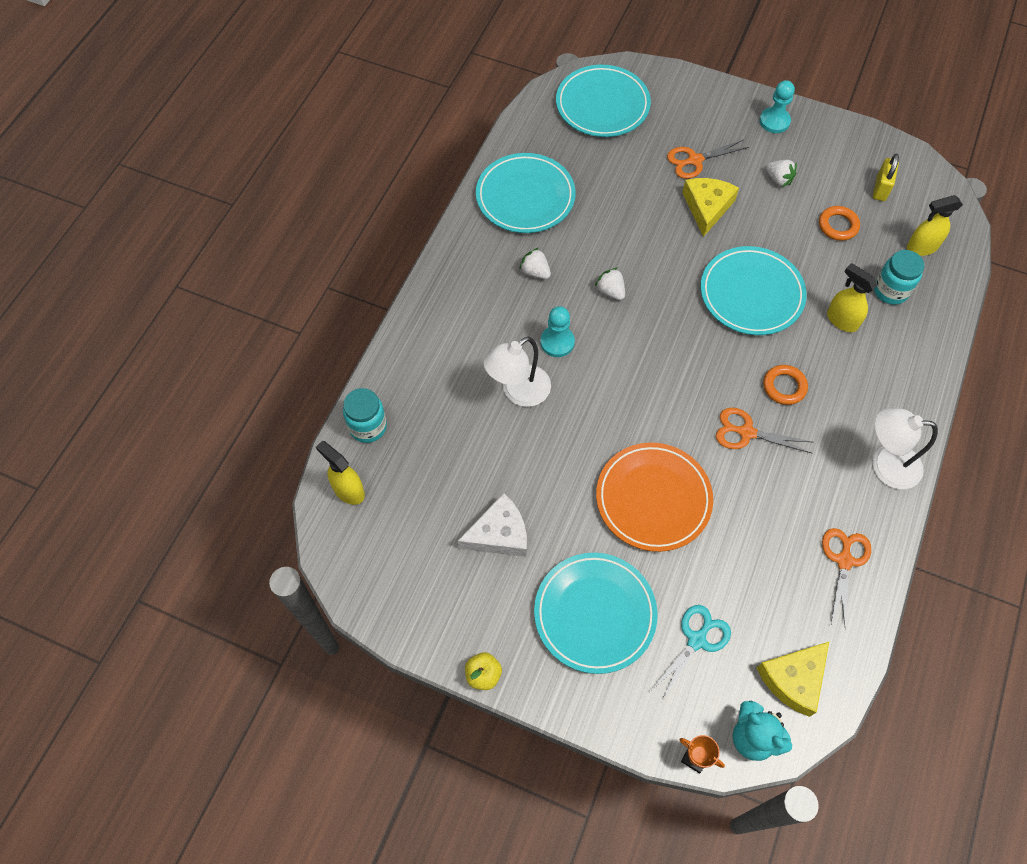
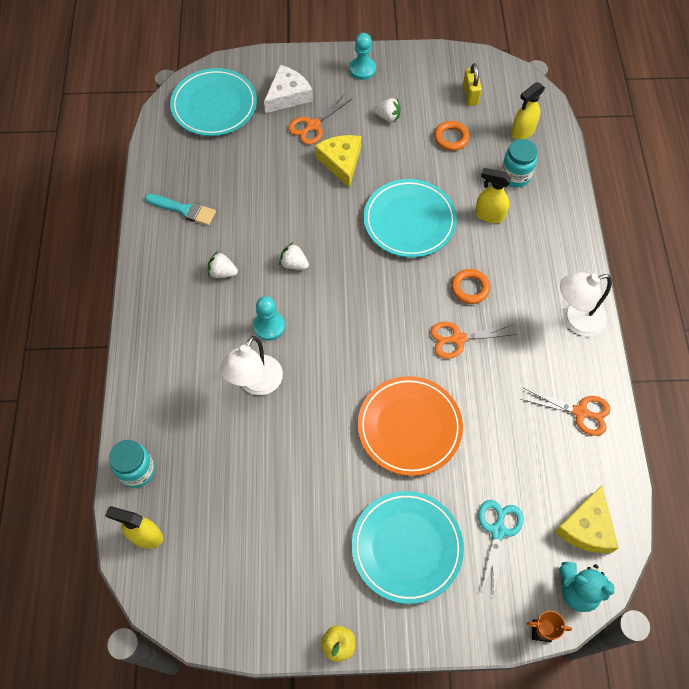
camera: 25 degrees left, 0 degrees up
(499, 534) = (296, 515): white cheese -> white cheese (288, 95)
(525, 197) = (184, 210): turquoise plate -> turquoise brush
(844, 561) = (580, 412): orange scissors -> orange scissors turned 120 degrees clockwise

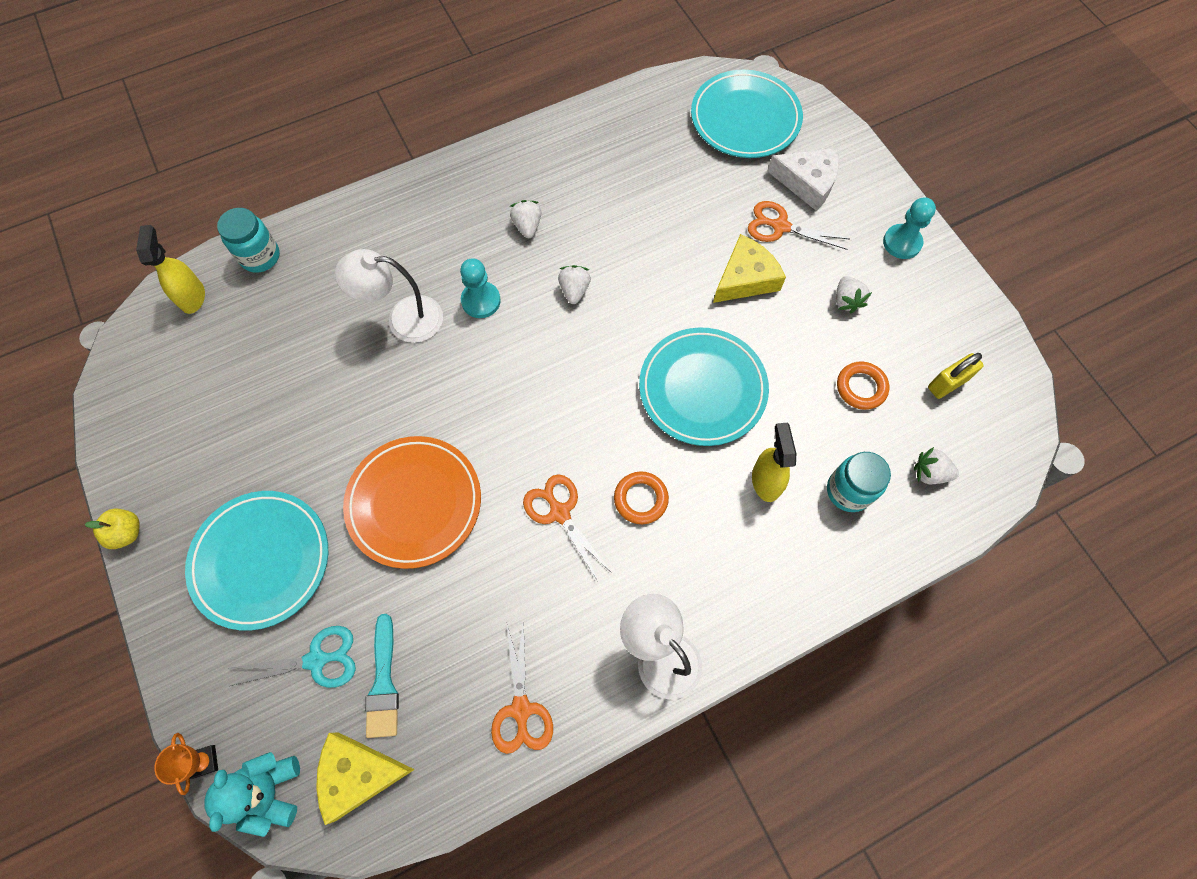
camera: 65 degrees right, 5 degrees up
(184, 210) = (588, 155): turquoise brush -> turquoise brush (383, 683)
(522, 131) = (929, 473): yellow spray bottle -> white strawberry

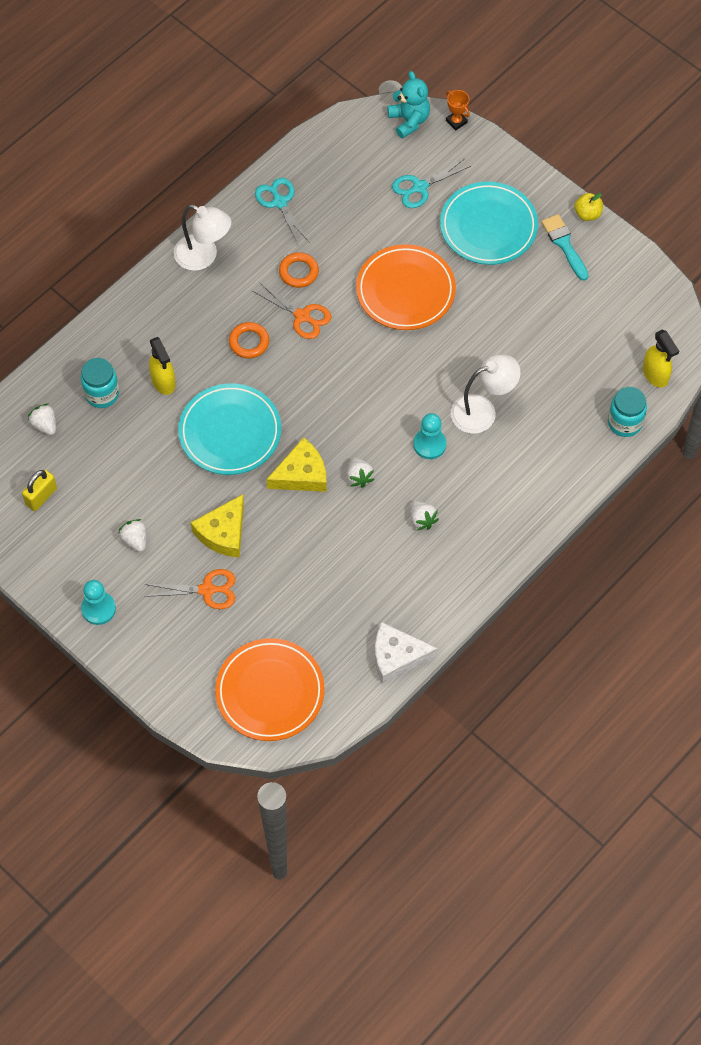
camera: 160 degrees right, 5 degrees down
(359, 774) = (362, 143): yellow cheese -> yellow cheese (301, 474)
(383, 683) = (371, 189): turquoise brush -> turquoise brush (564, 244)
(521, 709) = (280, 202): orange scissors -> turquoise scissors
(745, 119) = (270, 692): turquoise plate -> orange plate
(807, 182) = (194, 642): white cheese -> white cheese (397, 656)
(861, 387) = (108, 472): orange ring -> orange ring (298, 272)
(929, 473) = (45, 425): white strawberry -> white strawberry turned 120 degrees counterclockwise

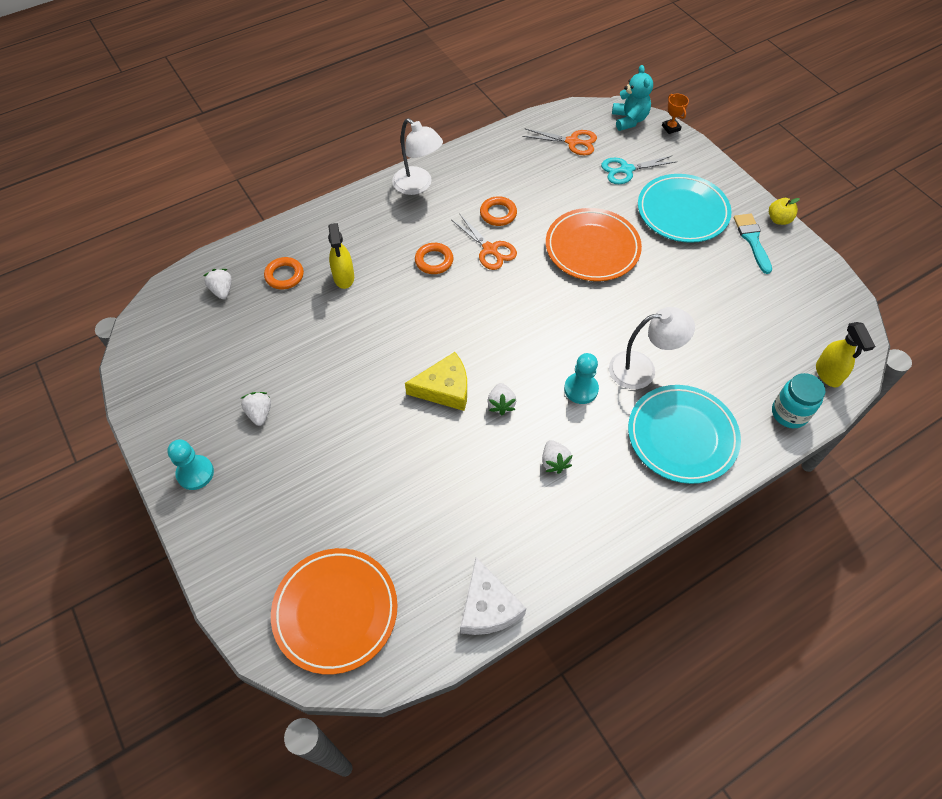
camera: 15 degrees right, 5 degrees down
(41, 496) = (190, 352): yellow padlock -> none
(102, 394) = (284, 275): turquoise jar -> orange ring
(207, 590) = (310, 481): orange scissors -> orange scissors (572, 142)
(223, 532) = (348, 427): yellow cheese -> none
(230, 432) = (389, 334): turquoise plate -> turquoise plate (682, 436)
(280, 202) = (498, 158): turquoise scissors -> none
(397, 656) = (487, 607): white cheese -> white cheese turned 120 degrees counterclockwise

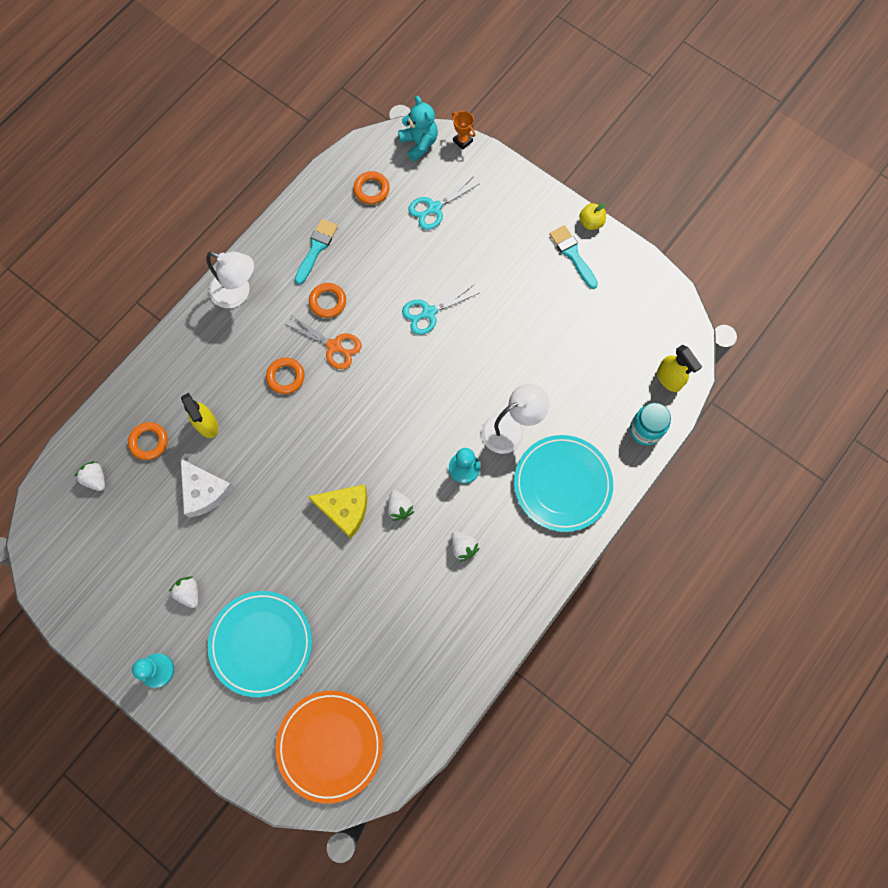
camera: 20 degrees left, 15 degrees up
(444, 388) = (345, 510): yellow cheese -> yellow cheese turned 45 degrees clockwise
(487, 607) = (450, 695): white cheese -> white cheese (204, 491)
(504, 171) = (316, 248): none -> turquoise brush
(572, 142) = (371, 190): orange scissors -> orange ring
(592, 248) = (429, 312): orange plate -> turquoise scissors
(682, 212) = (501, 242): turquoise plate -> turquoise plate (261, 643)

